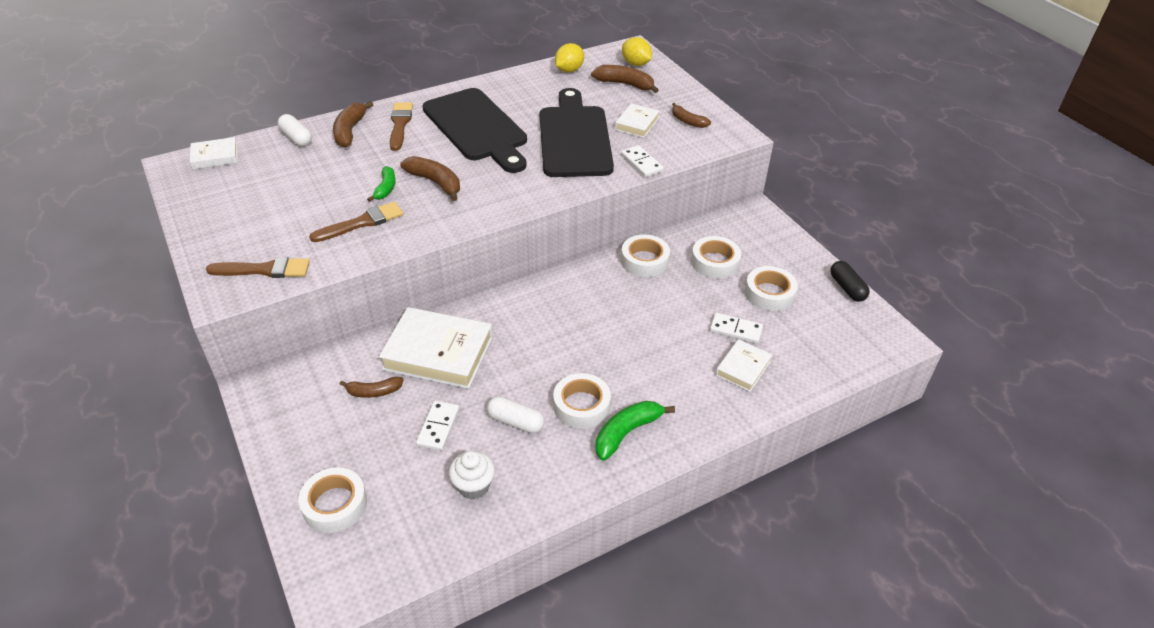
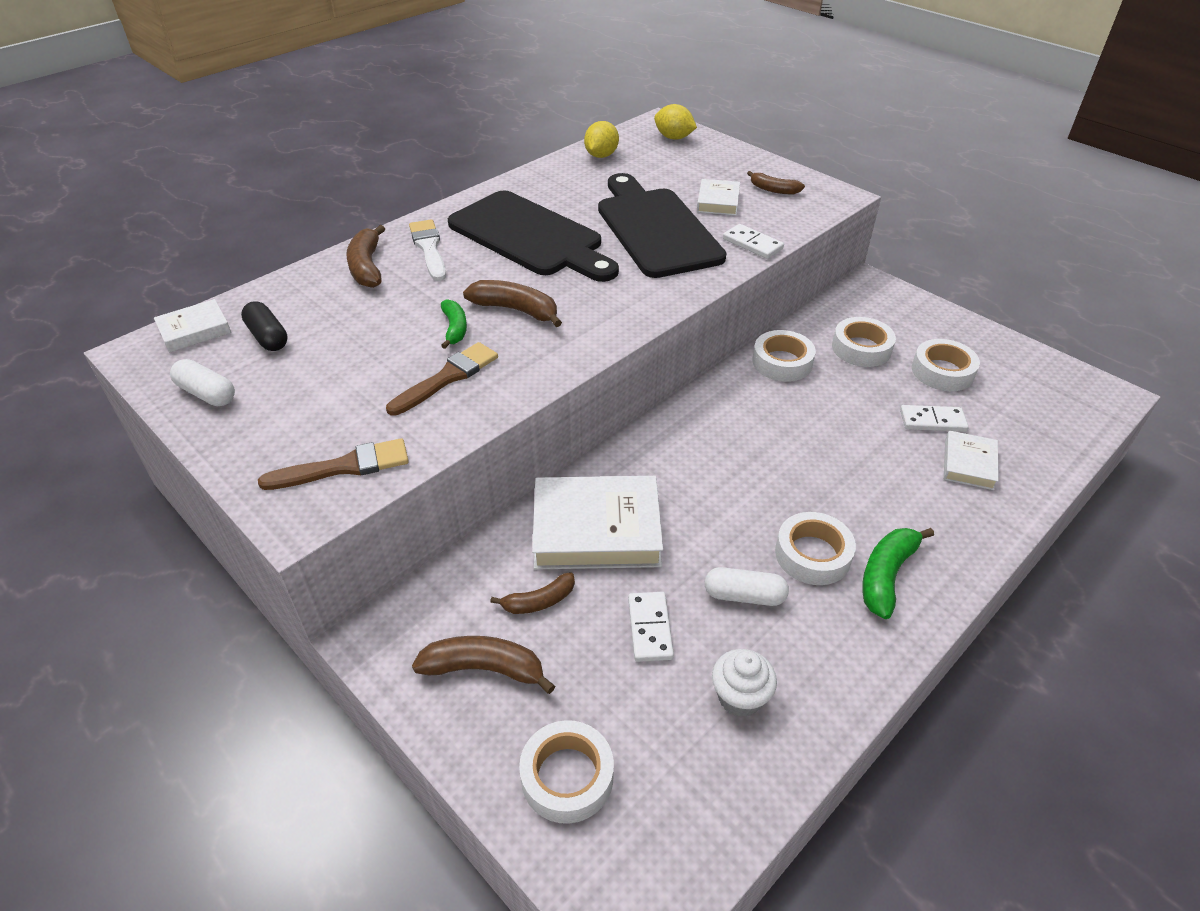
camera: 15 degrees left, 0 degrees up
(296, 138) = (298, 287): white capsule -> white capsule (207, 394)
(400, 124) = (429, 248): brown brush -> white brush
(625, 84) = (676, 161): brown banana -> brown banana (484, 669)
(847, 288) = (1019, 348): black capsule -> black capsule (267, 337)

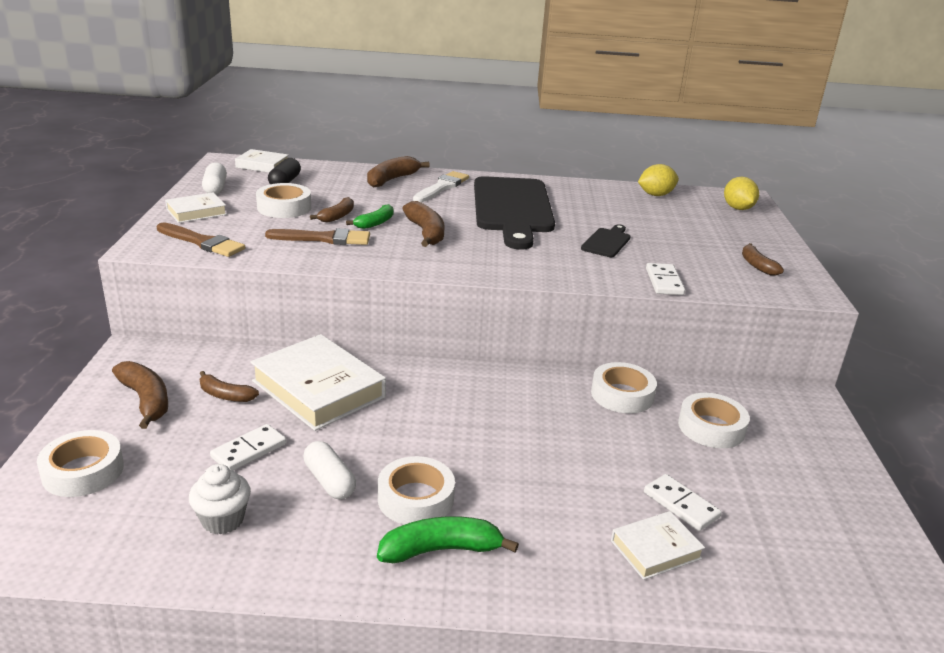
camera: 45 degrees right, 15 degrees down
(406, 344) = (337, 216): none -> brown banana
(655, 229) = (607, 242): black cutting board -> black cutting board, size x0.43
(718, 201) = (691, 251): white book -> white book (196, 212)
(942, 371) = (761, 486): white tape -> white tape (284, 207)

